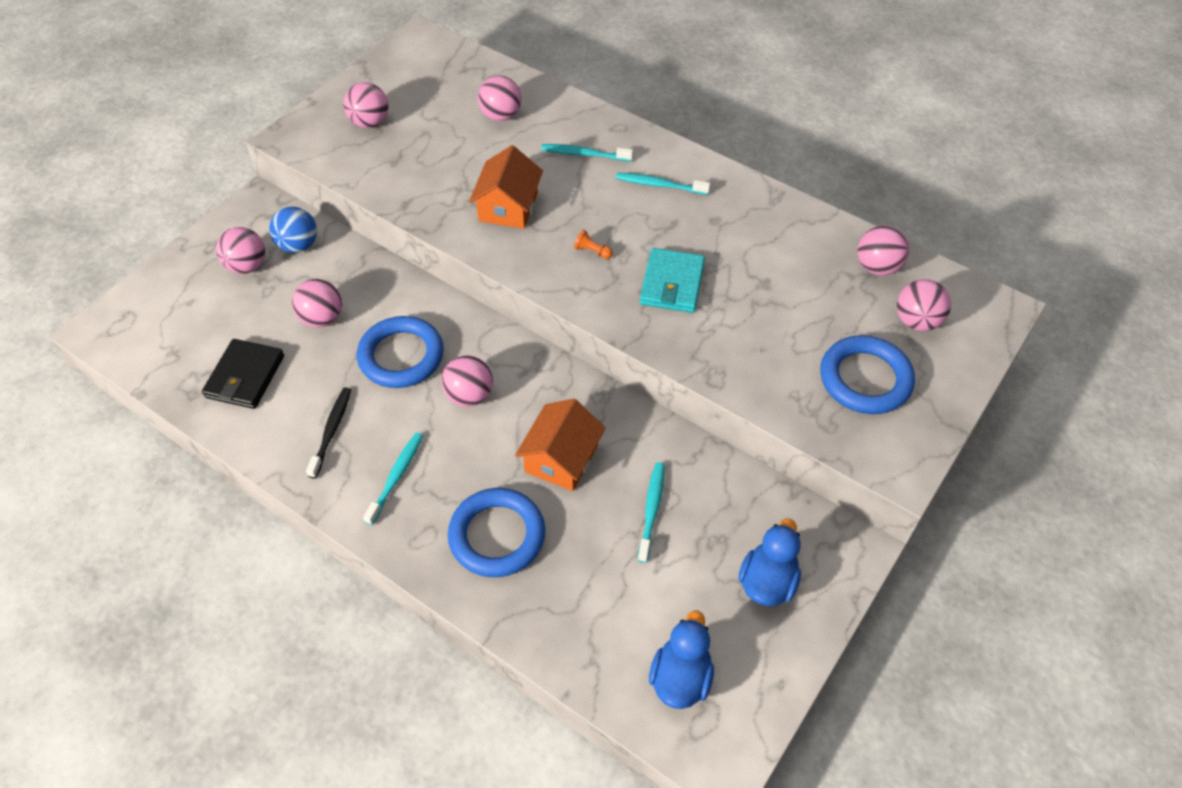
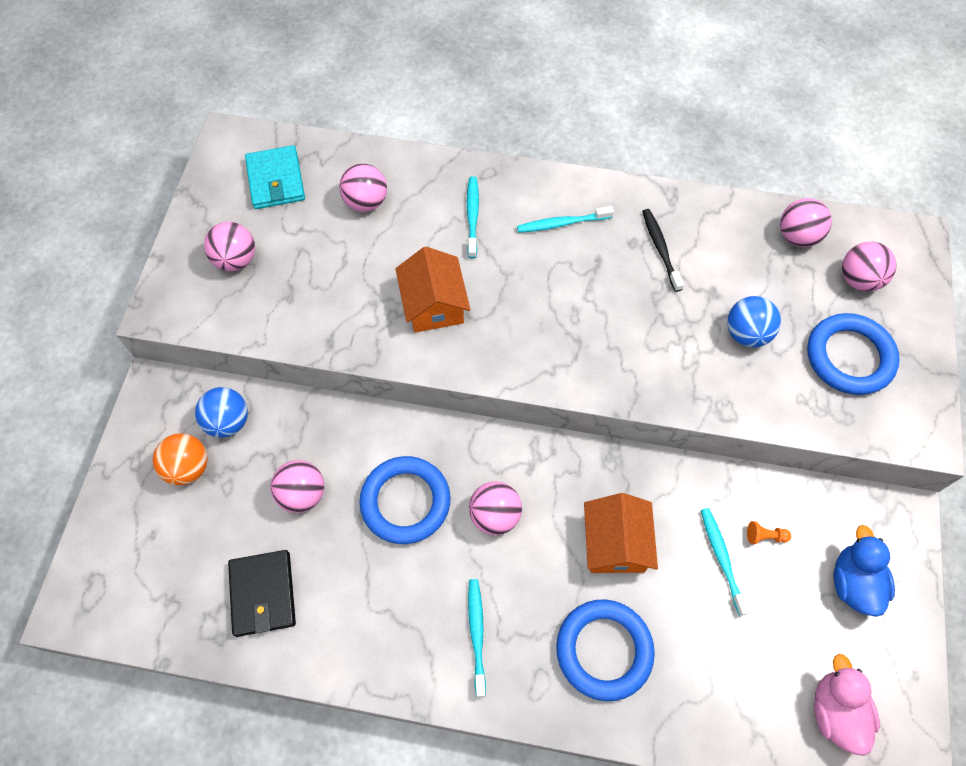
camera: 25 degrees left, 10 degrees up
(247, 266) = (188, 467): pink ball -> orange ball
(331, 431) = (386, 614): black toothbrush -> black toothbrush (660, 249)
(584, 154) = (472, 216): turquoise toothbrush -> turquoise toothbrush turned 105 degrees clockwise
(592, 251) = (541, 322): orange pawn -> orange pawn (765, 536)
(672, 283) = (633, 327): turquoise wallet -> turquoise wallet (276, 180)
(680, 678) = (835, 711): blue duck -> pink duck
(775, 325) = (746, 333): none -> blue ball

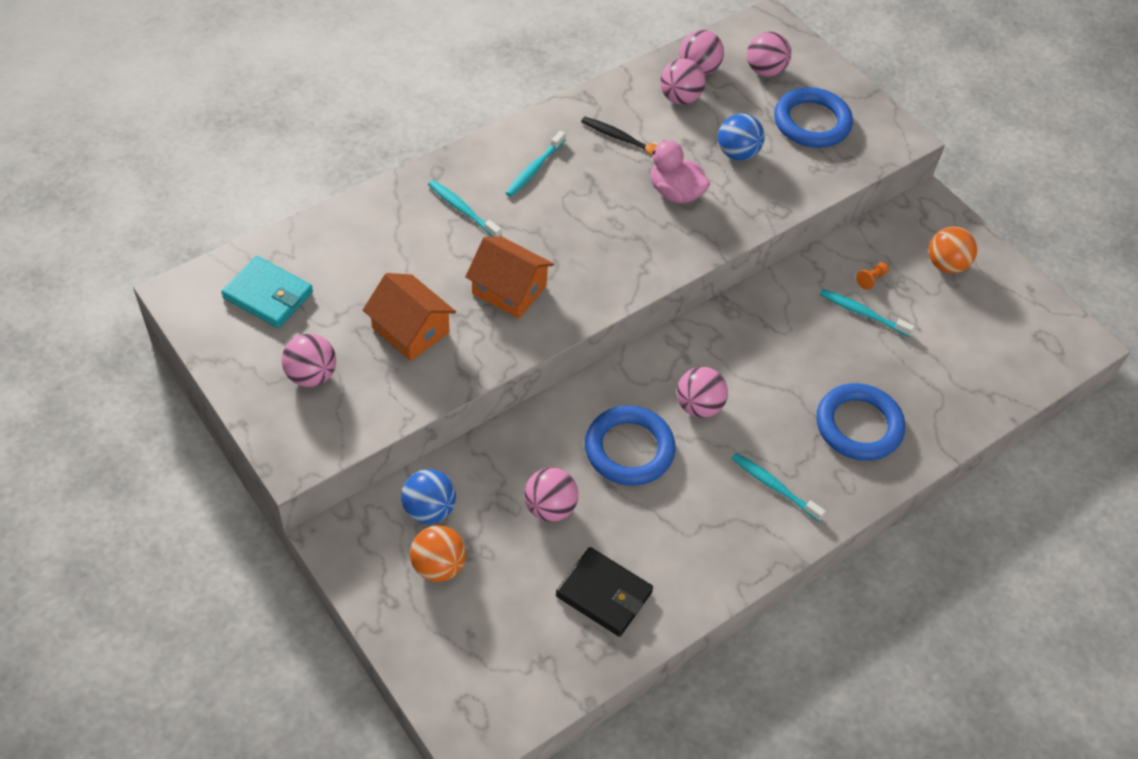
camera: 50 degrees left, 10 degrees down
(366, 202) = (366, 258): pink ball -> pink ball (680, 98)
(615, 543) = (792, 358): orange house -> orange house (410, 330)
(835, 711) = (1014, 344): pink duck -> pink duck (675, 192)
(853, 582) = (946, 265): blue duck -> orange ball

